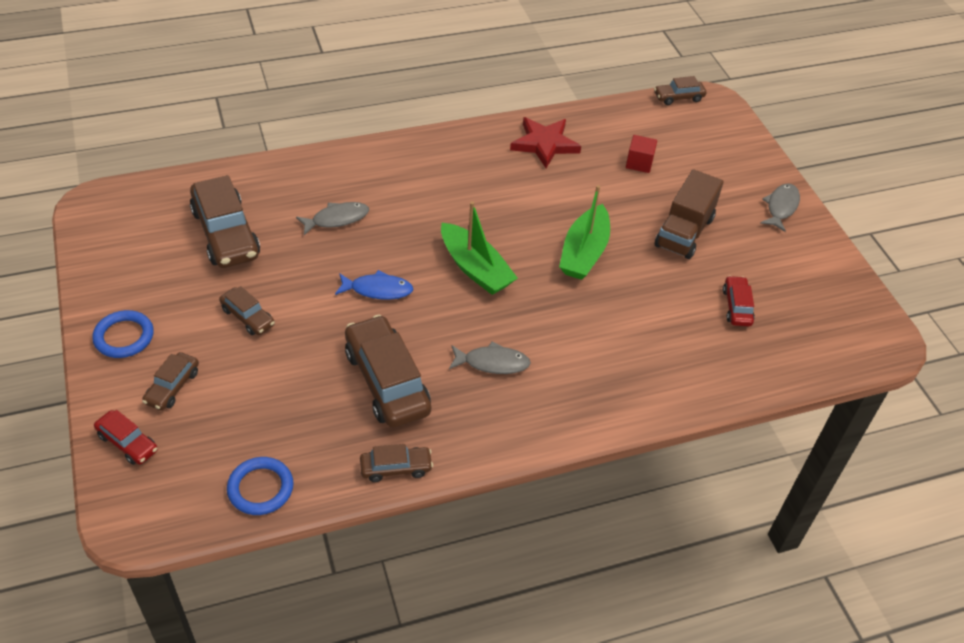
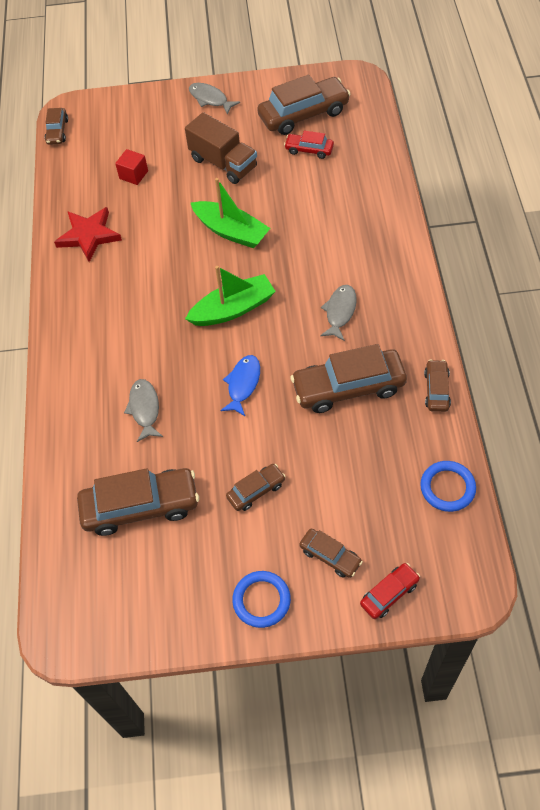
camera: 70 degrees left, 10 degrees up
(795, 295) = (303, 114): none -> brown car

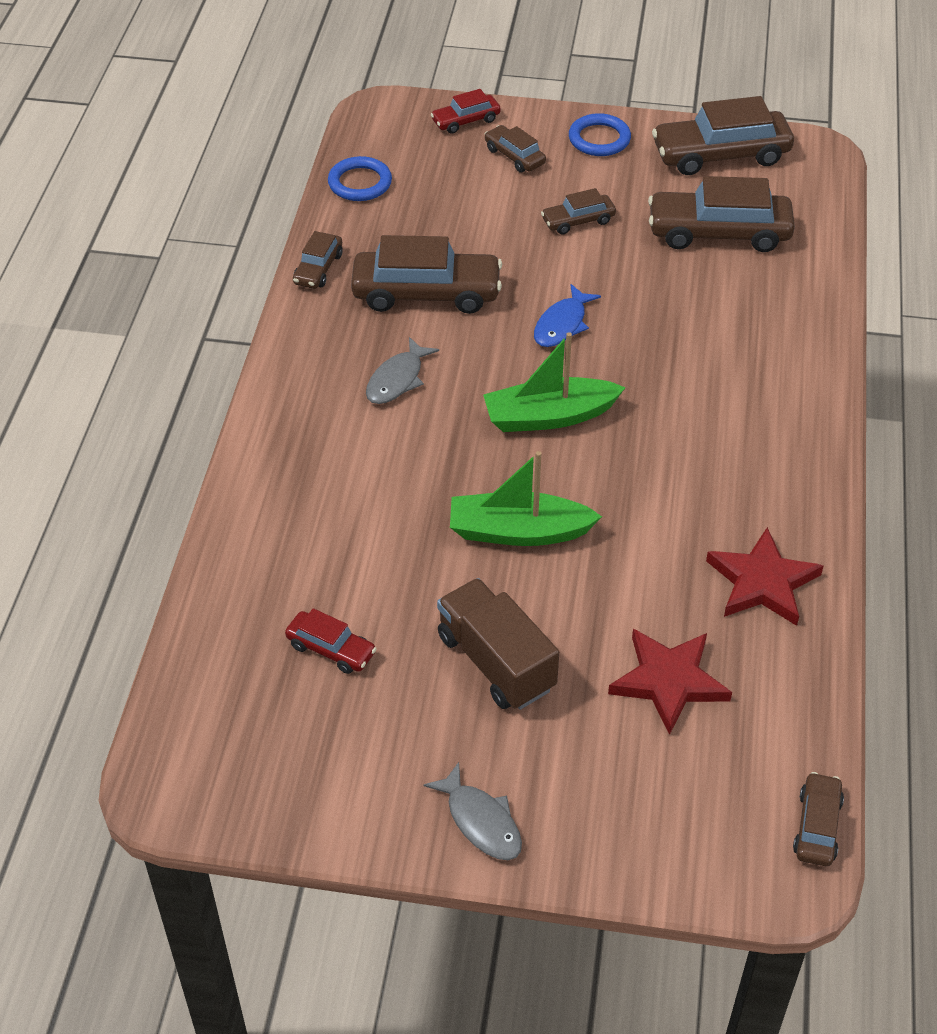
camera: 170 degrees left, 10 degrees down
(133, 175) = (669, 681): red cube -> red star
(144, 409) = (700, 324): grey fish -> none
(231, 231) = (518, 531): green boat -> green boat turned 45 degrees counterclockwise
(303, 114) = (308, 730): brown car -> brown car (720, 155)

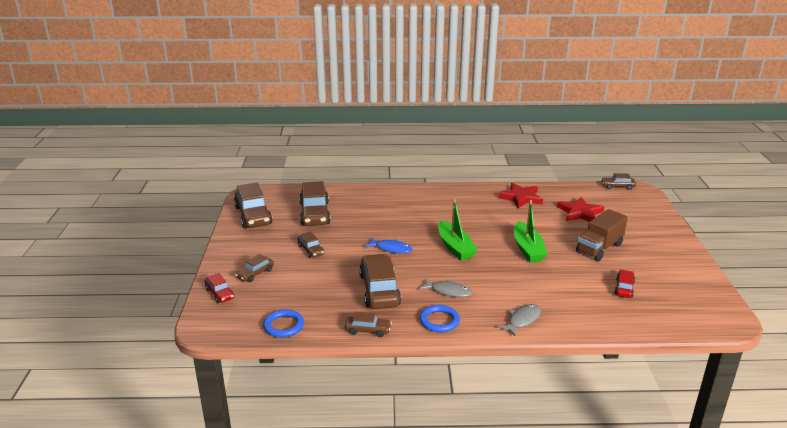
camera: 100 degrees left, 20 degrees down
(481, 821) = (672, 244): grey fish -> grey fish (522, 320)
(599, 139) = (239, 249): blue ring -> blue ring (439, 321)

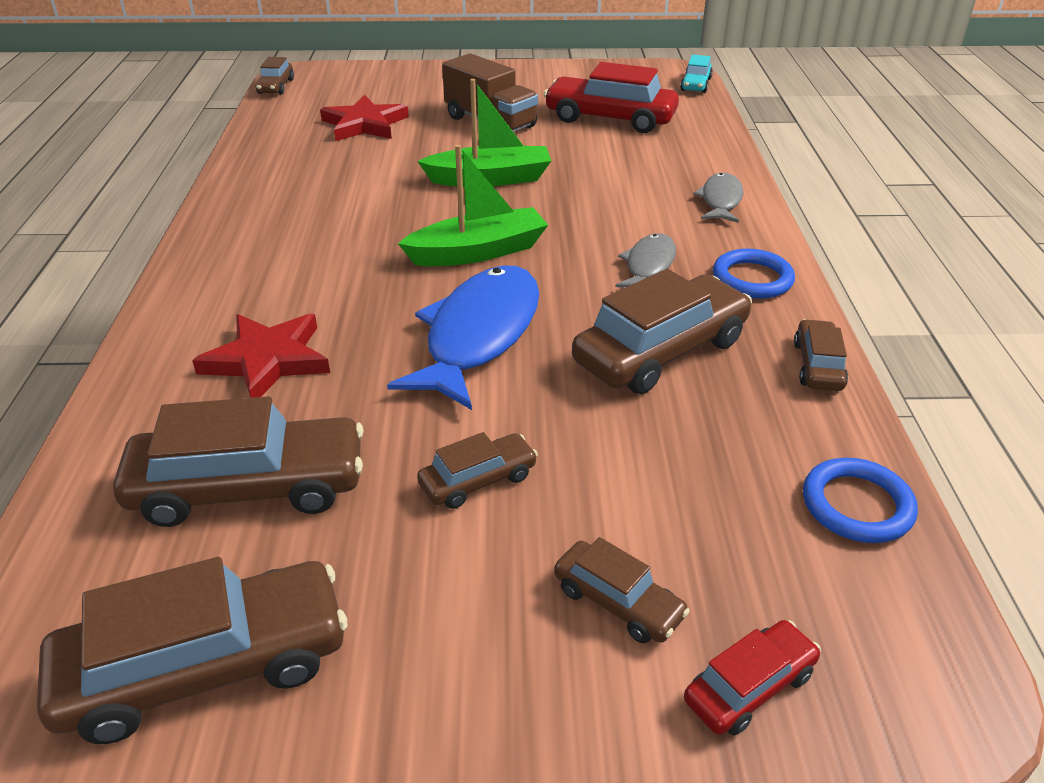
camera: 90 degrees left, 10 degrees up
(379, 290) = (661, 351): brown car -> brown car turned 150 degrees clockwise
(391, 249) = (478, 335): blue fish -> blue fish, size x1.88
(521, 198) = (282, 170): red star -> red star (267, 360)
(522, 320) = (720, 200): grey fish -> grey fish turned 60 degrees clockwise
(624, 288) = (610, 118): red car -> red car, size x1.94
(706, 328) = (695, 84): none -> turquoise car

